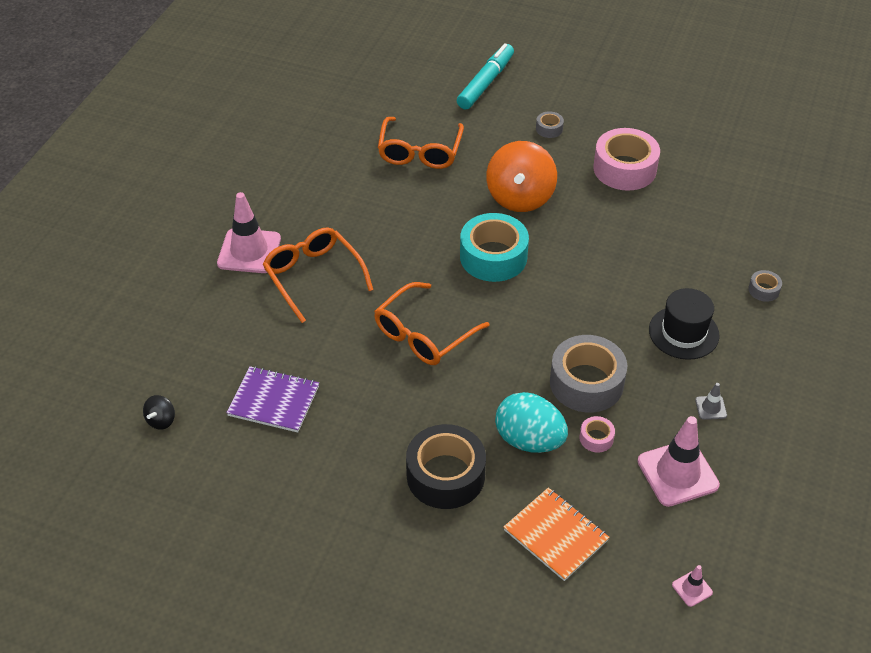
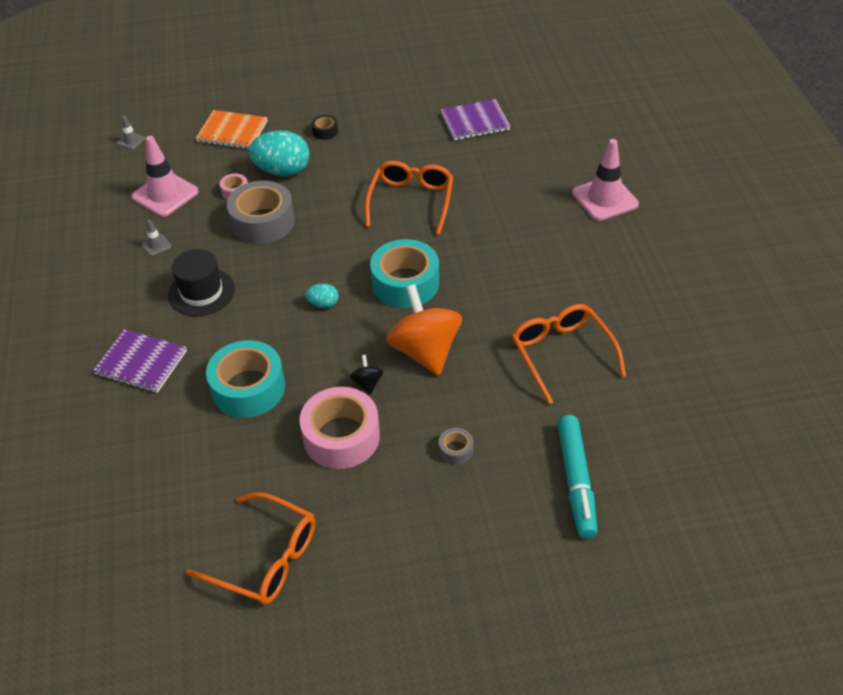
camera: 150 degrees right, 0 degrees up
(161, 420) = (533, 85): black spinning top -> black spinning top (367, 383)
(313, 276) = (536, 203): orange glasses -> orange glasses (266, 559)
(445, 475) = (325, 131): black tape -> black tape, size x0.44
(577, 271) = (323, 304): none -> turquoise egg
(679, 231) = (248, 388): none -> turquoise tape
(692, 589) = (131, 141): pink traffic cone -> grey traffic cone
(763, 290) = (141, 363): grey tape -> purple notebook

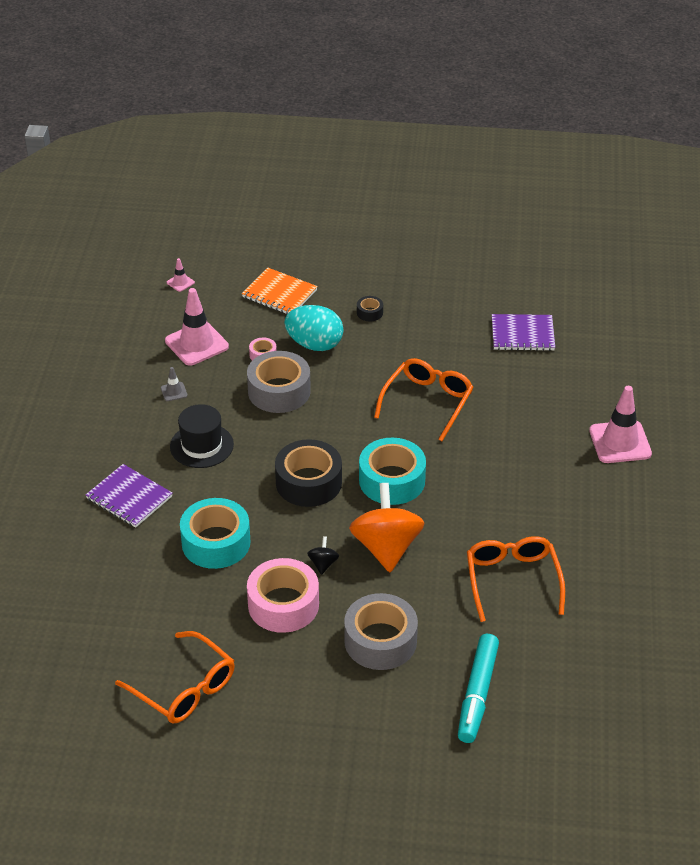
camera: 15 degrees right, 5 degrees down
(131, 141) = (180, 282): grey traffic cone -> pink traffic cone
(323, 304) = (308, 482): turquoise egg -> black tape
(455, 450) = (380, 641): grey tape -> grey tape, size x2.25

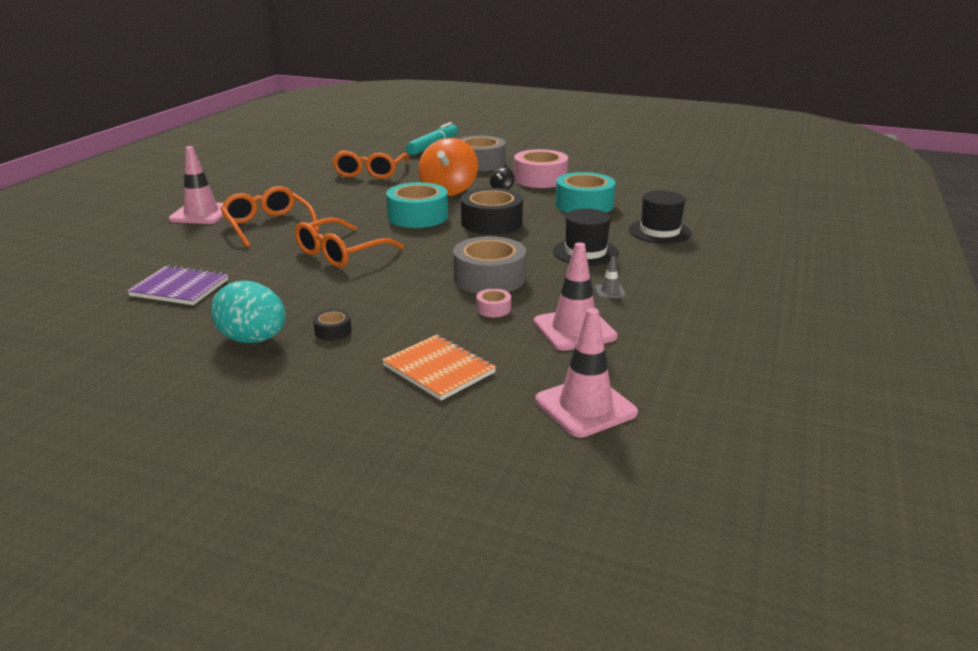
camera: 165 degrees left, 15 degrees down
(129, 498) = (660, 231): purple notebook -> black hat
(180, 282) = (585, 407): pink traffic cone -> pink traffic cone, size x2.23
(185, 689) = (617, 161): orange glasses -> orange glasses (267, 225)
(314, 344) = (425, 310): turquoise egg -> turquoise egg (253, 340)

